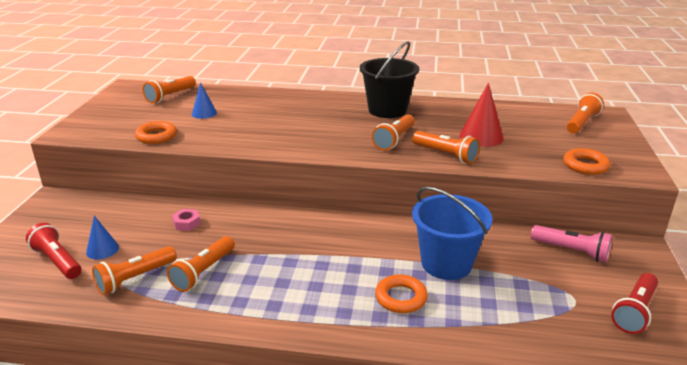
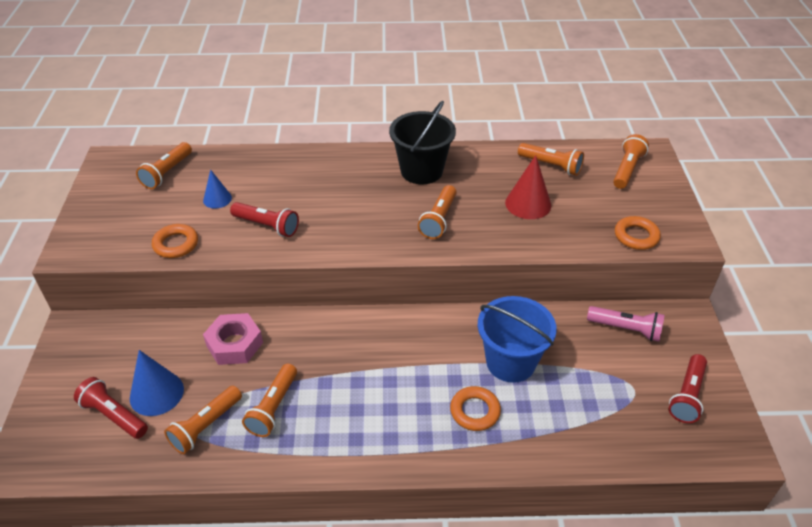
camera: 10 degrees left, 15 degrees up
(102, 249) = (156, 393): blue cone -> blue cone, size x1.61
(187, 223) = (234, 344): pink nut -> pink nut, size x1.87
(239, 132) = (267, 226): none -> red flashlight
(446, 155) = (496, 237): orange flashlight -> orange flashlight (551, 166)

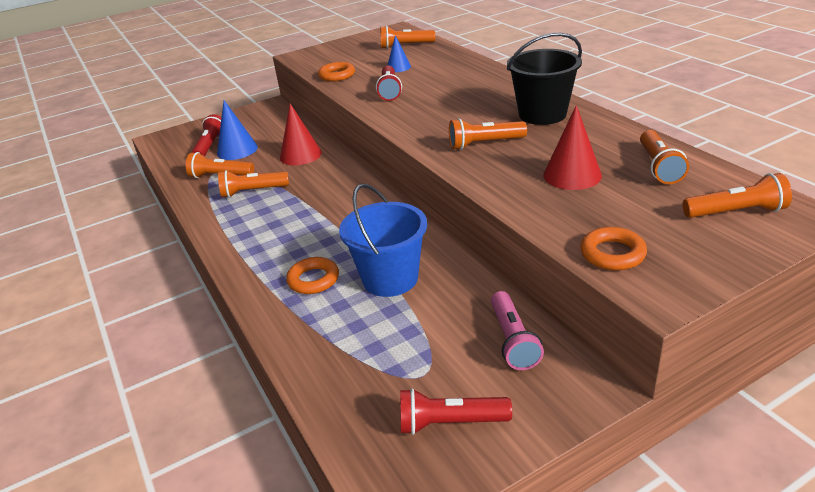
camera: 65 degrees right, 10 degrees down
(234, 344) = (300, 155): pink nut -> red cone

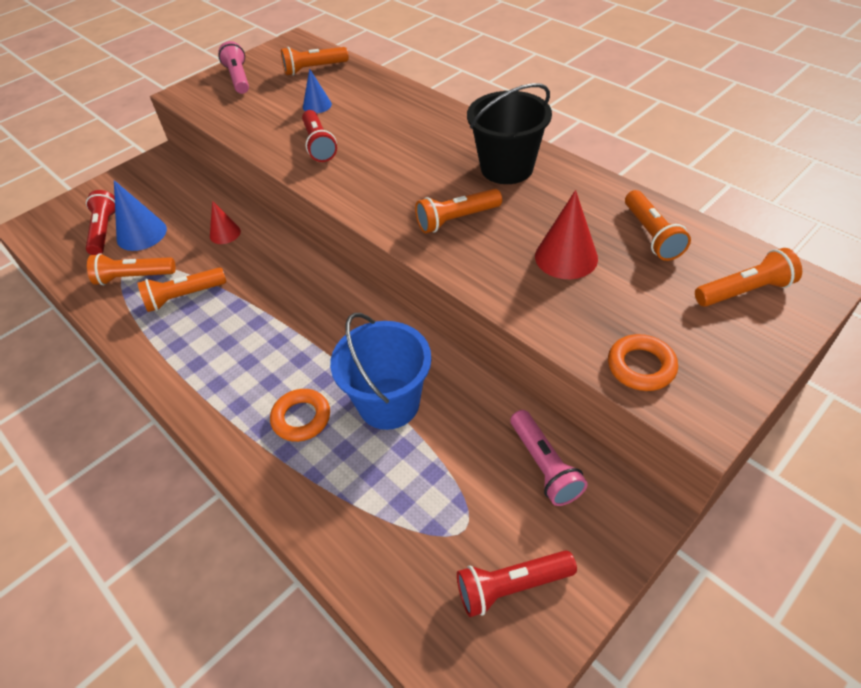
camera: 15 degrees left, 15 degrees up
(300, 155) = (225, 233): red cone -> red cone, size x0.62
(337, 75) = (245, 124): orange ring -> none
(344, 49) = (238, 78): none -> pink flashlight

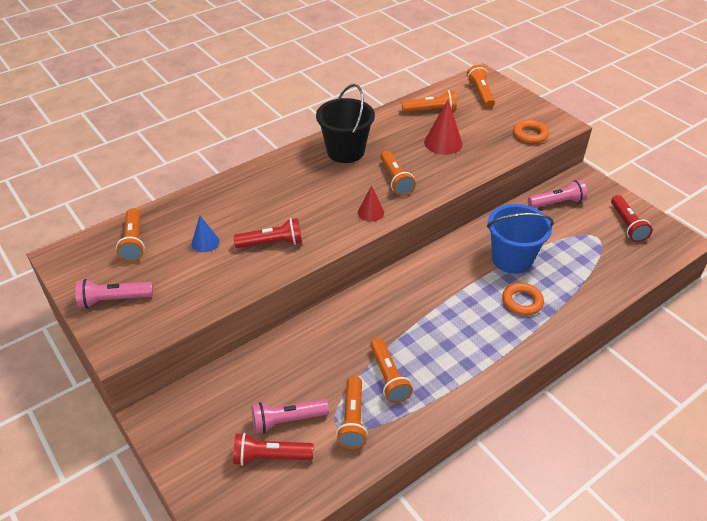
camera: 85 degrees left, 5 degrees down
(141, 234) = (287, 420): blue cone -> pink flashlight
(225, 233) = (310, 351): red cone -> red cone (371, 212)

